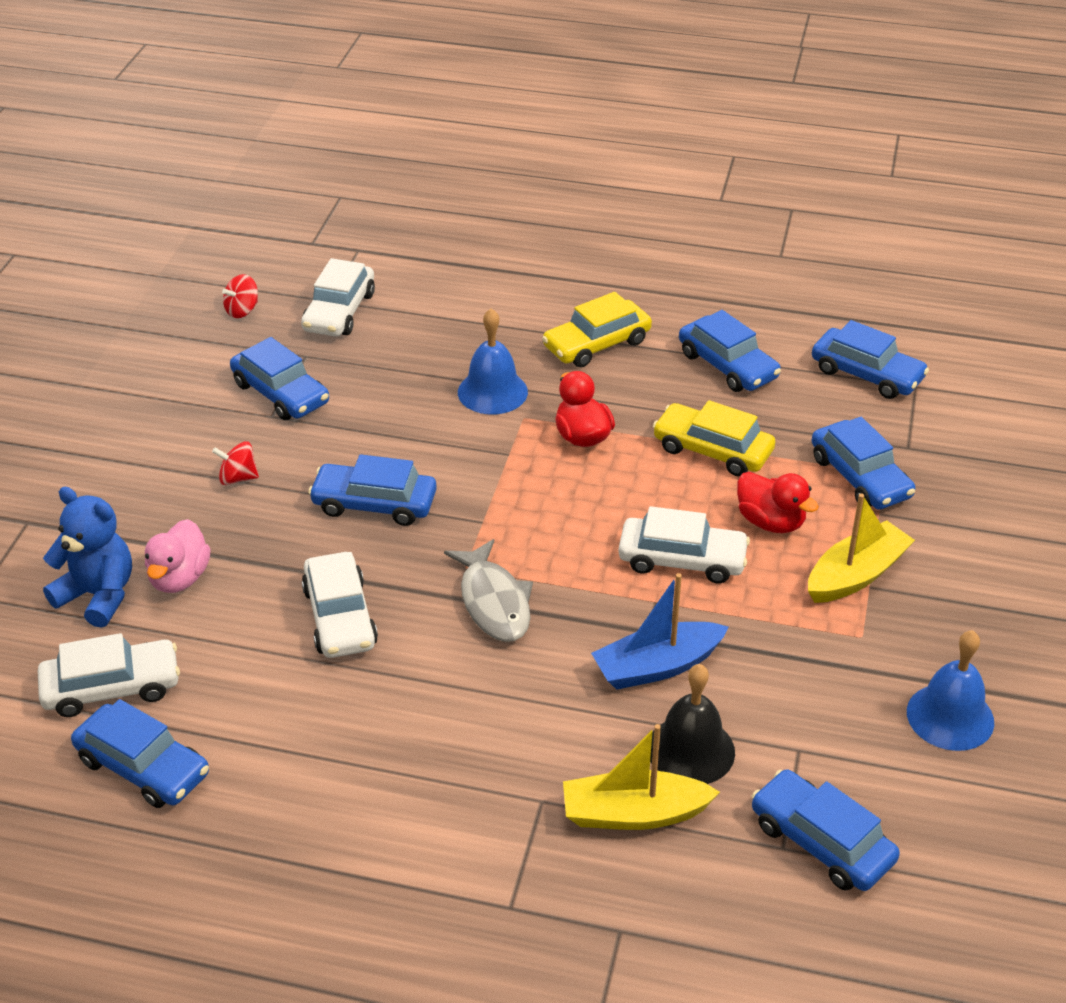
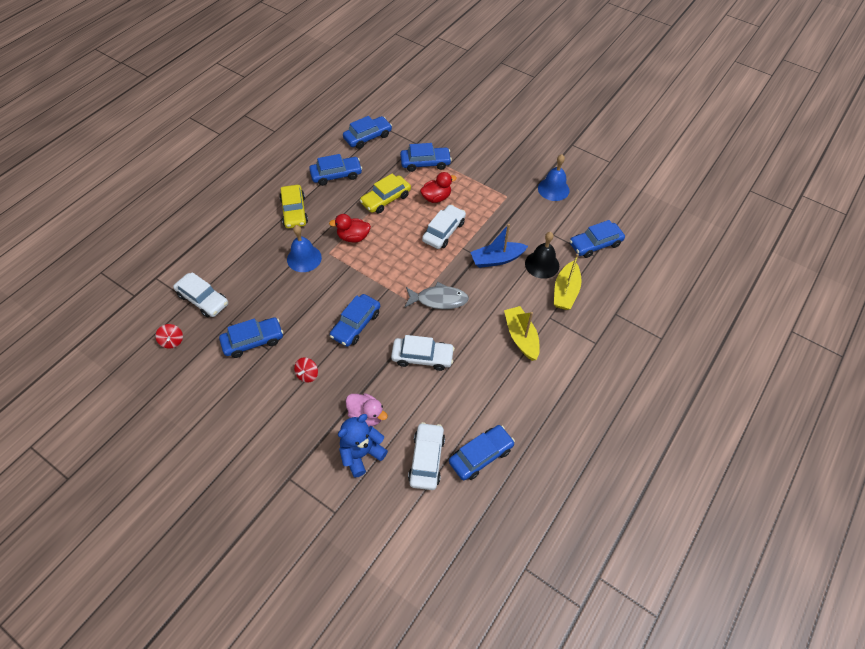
camera: 70 degrees left, 15 degrees up
(657, 666) = (497, 259): blue boat -> blue boat turned 75 degrees clockwise
(856, 575) = (476, 185): yellow boat -> yellow boat (521, 337)

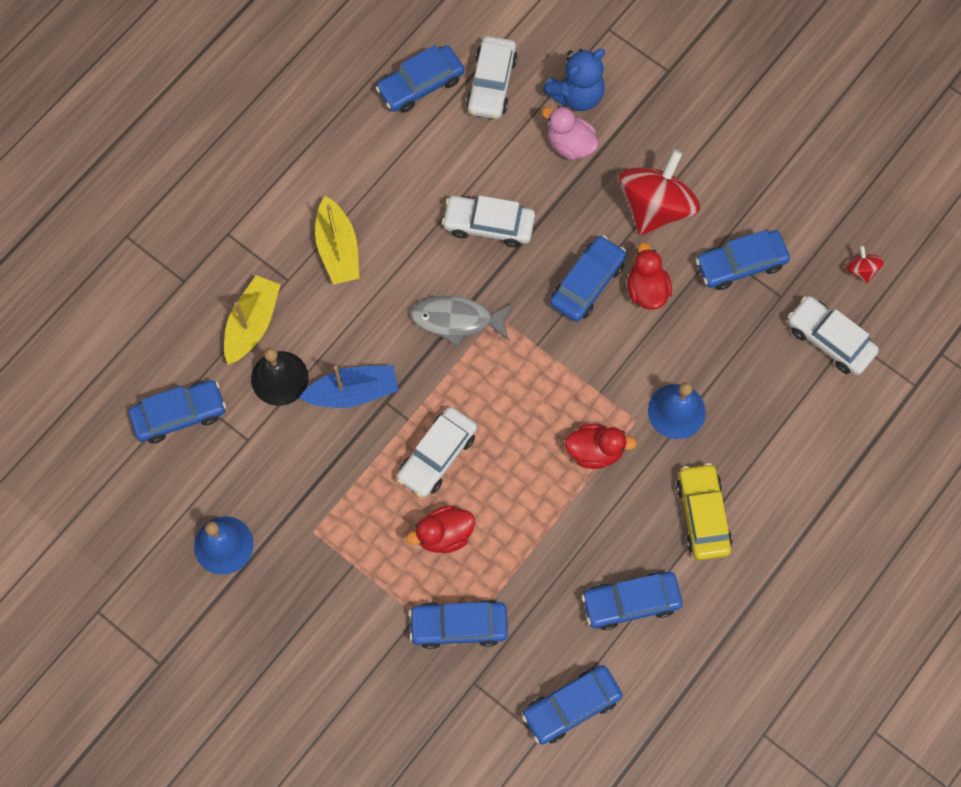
camera: 175 degrees left, 15 degrees up
(307, 374) = (655, 207): red spinning top -> red spinning top, size x2.31
(317, 322) = (646, 289): none -> red duck
(386, 199) = (537, 536): yellow car -> none

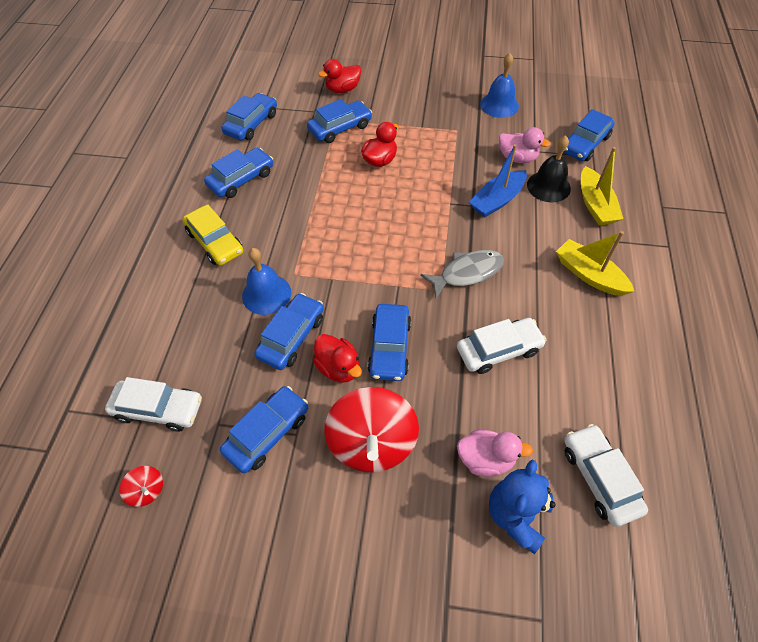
camera: 150 degrees right, 15 degrees down
(278, 440) = (517, 158): none -> pink duck
(420, 84) = (656, 438): blue car -> blue car (292, 337)
(437, 455) = (416, 194): white car -> none
(595, 451) = (312, 243): red duck -> red duck (342, 89)

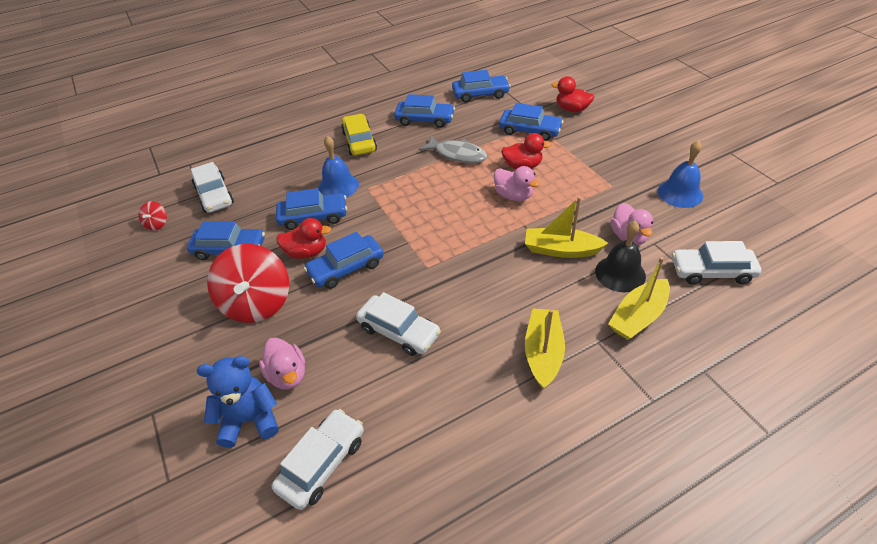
camera: 55 degrees right, 10 degrees down
(215, 242) = (359, 141): yellow car -> yellow car turned 150 degrees clockwise
(338, 368) = (306, 252): red duck -> red duck turned 105 degrees counterclockwise
(372, 443) = (257, 303): red spinning top -> red spinning top turned 60 degrees counterclockwise
(410, 187) = (513, 196): none -> pink duck
(467, 273) = (460, 272): grey fish -> grey fish (457, 154)
(497, 200) = (561, 250): blue boat -> yellow boat
(585, 144) = (711, 271): blue car -> white car

